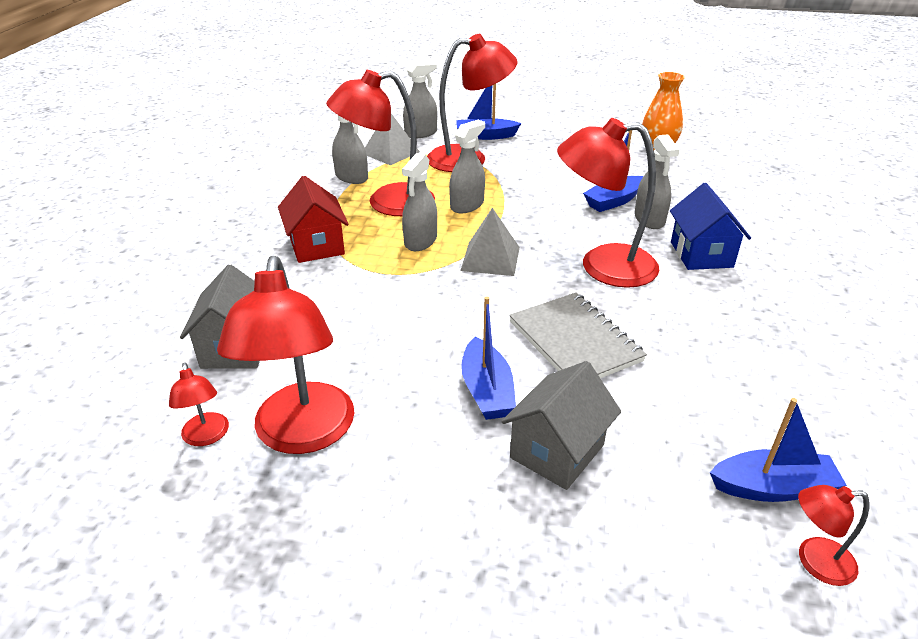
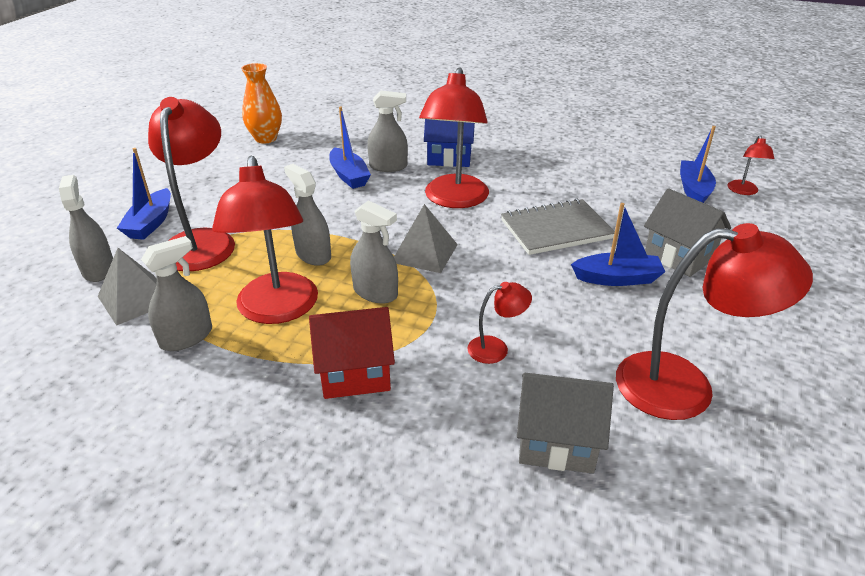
camera: 80 degrees left, 0 degrees up
(206, 437) = (699, 458): red lamp -> red lamp (496, 348)

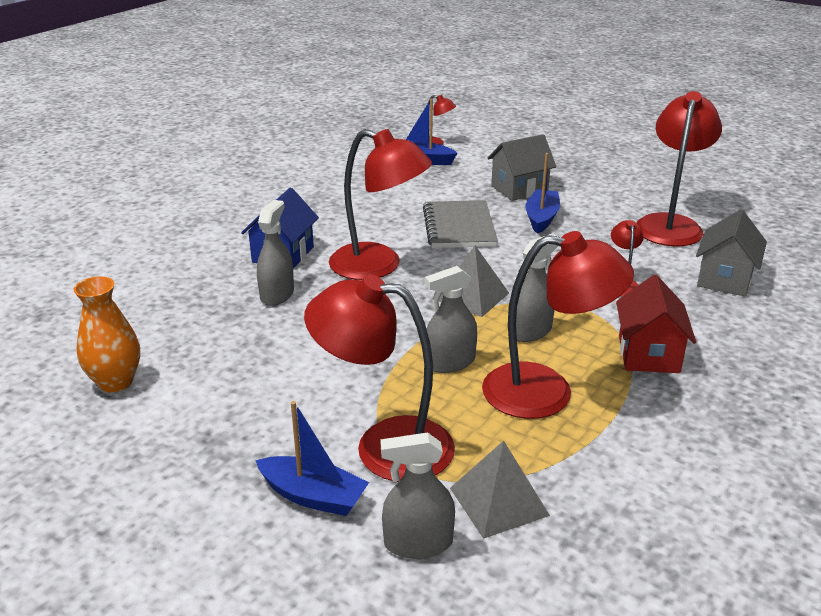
camera: 75 degrees left, 5 degrees down
(186, 337) = (582, 457): grey spray bottle -> none
(349, 176) = (282, 323): blue boat -> none

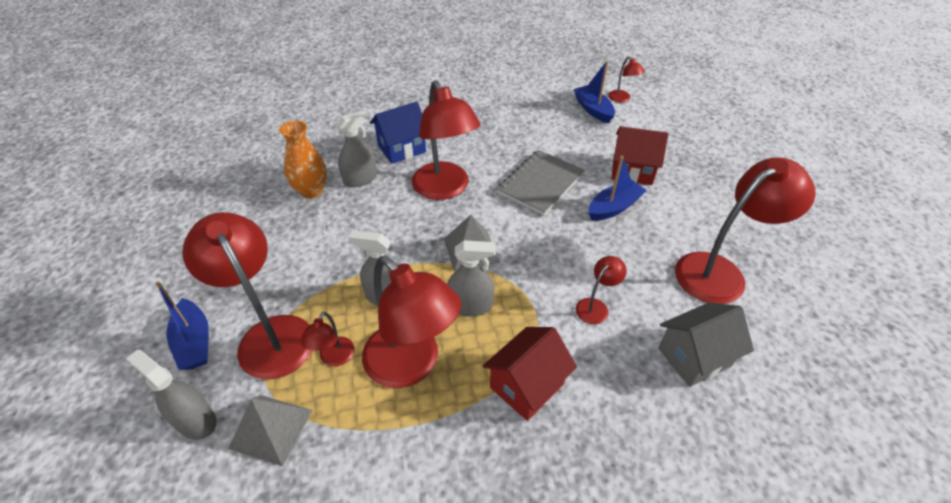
camera: 40 degrees right, 15 degrees up
(116, 382) = (213, 195): orange vase -> orange vase (311, 191)
(474, 426) = (334, 358): none -> red lamp
(519, 189) = (632, 171): grey house -> red house

